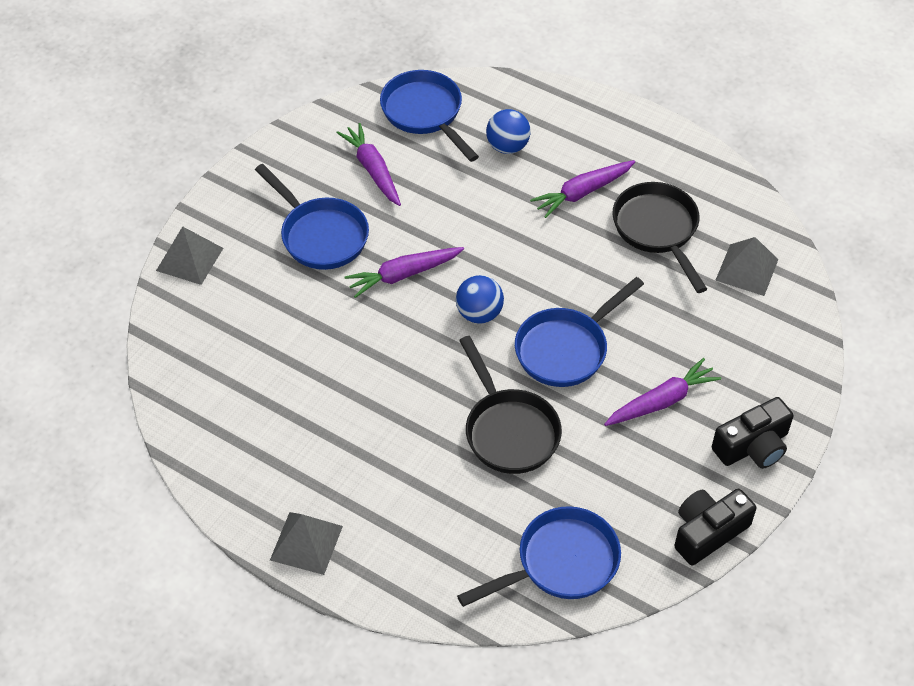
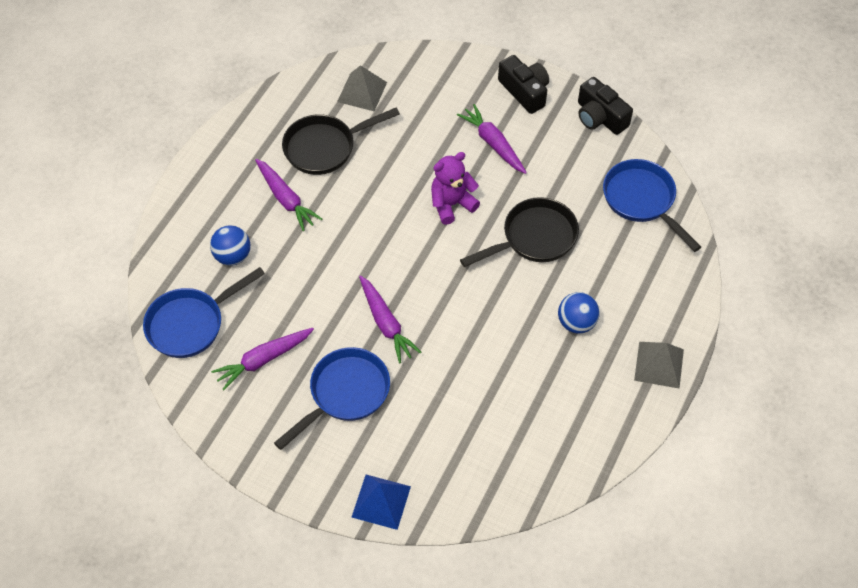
camera: 95 degrees left, 5 degrees up
(189, 259) = (381, 501): grey pyramid -> blue pyramid
(479, 313) = (422, 265): blue ball -> blue ball (576, 323)
(566, 349) = (451, 204): blue pan -> purple teddy bear

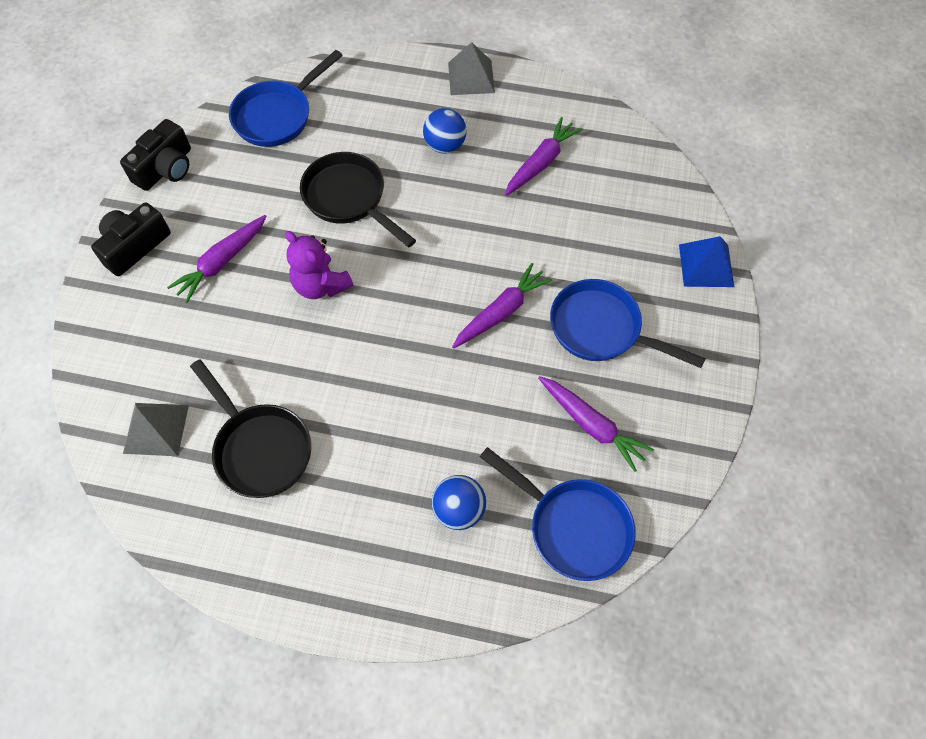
camera: 105 degrees left, 5 degrees up
(286, 199) = (354, 472): purple carrot -> purple carrot (541, 163)

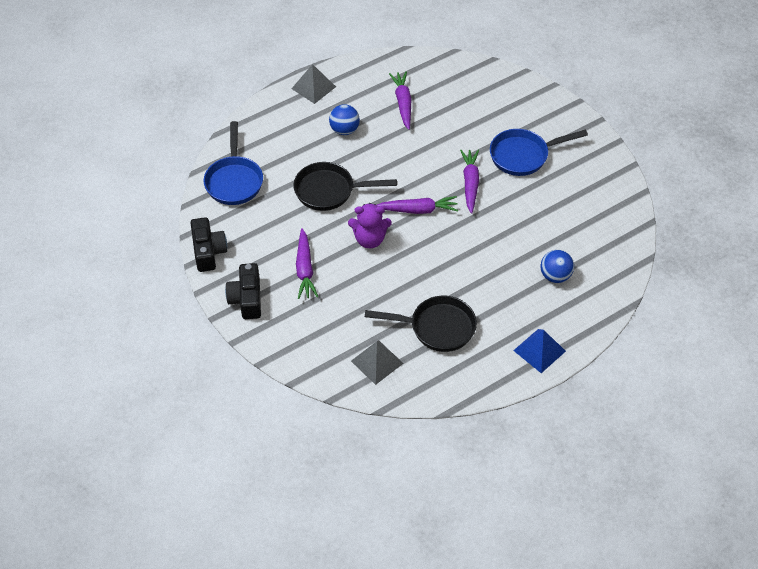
camera: 45 degrees left, 10 degrees down
(573, 527) = (608, 242): blue pan -> none
(591, 425) = (567, 198): purple carrot -> purple carrot (417, 210)
(706, 265) = (534, 93): blue pyramid -> blue pyramid (539, 350)

